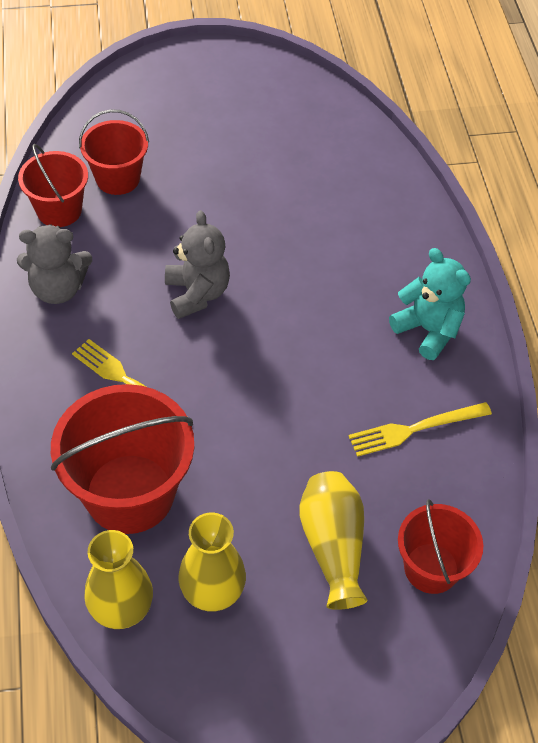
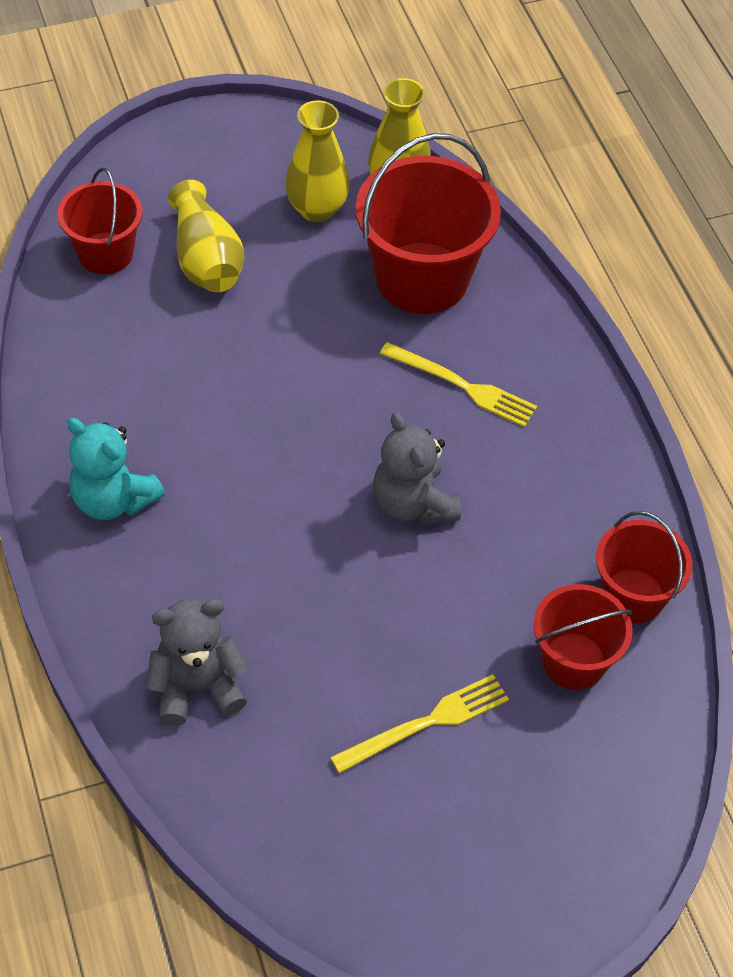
camera: 170 degrees right, 0 degrees up
(58, 289) = (586, 484): grey teddy bear -> grey teddy bear (197, 687)
(415, 429) = (126, 380): yellow fork -> yellow fork (426, 723)

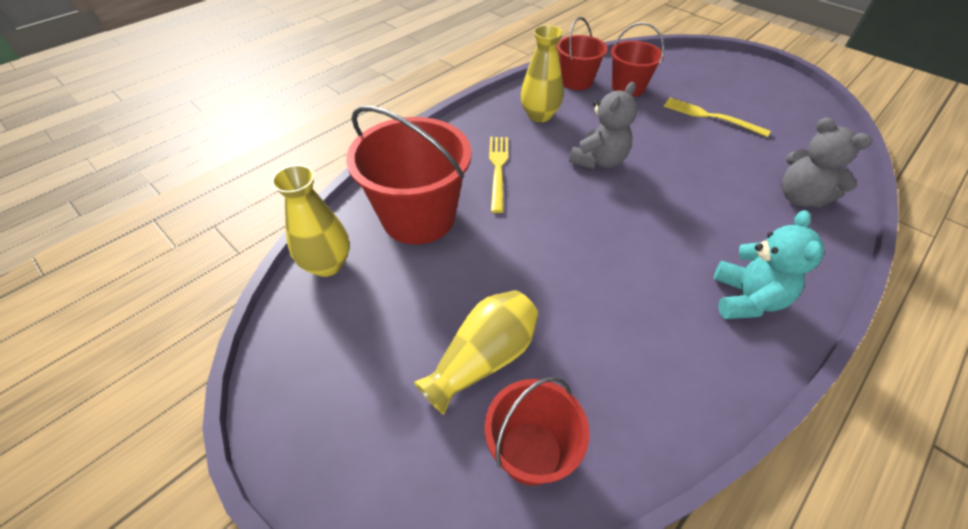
camera: 115 degrees left, 5 degrees down
(317, 209) = (379, 306): yellow vase -> yellow vase (539, 115)

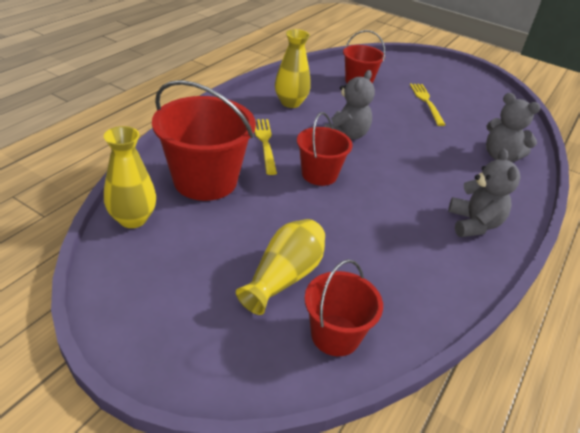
camera: 15 degrees left, 10 degrees down
(576, 81) = (315, 77): red bucket -> red bucket (319, 174)
(710, 117) = (426, 102): yellow fork -> yellow fork turned 60 degrees clockwise
(746, 299) = (474, 224): turquoise teddy bear -> grey teddy bear

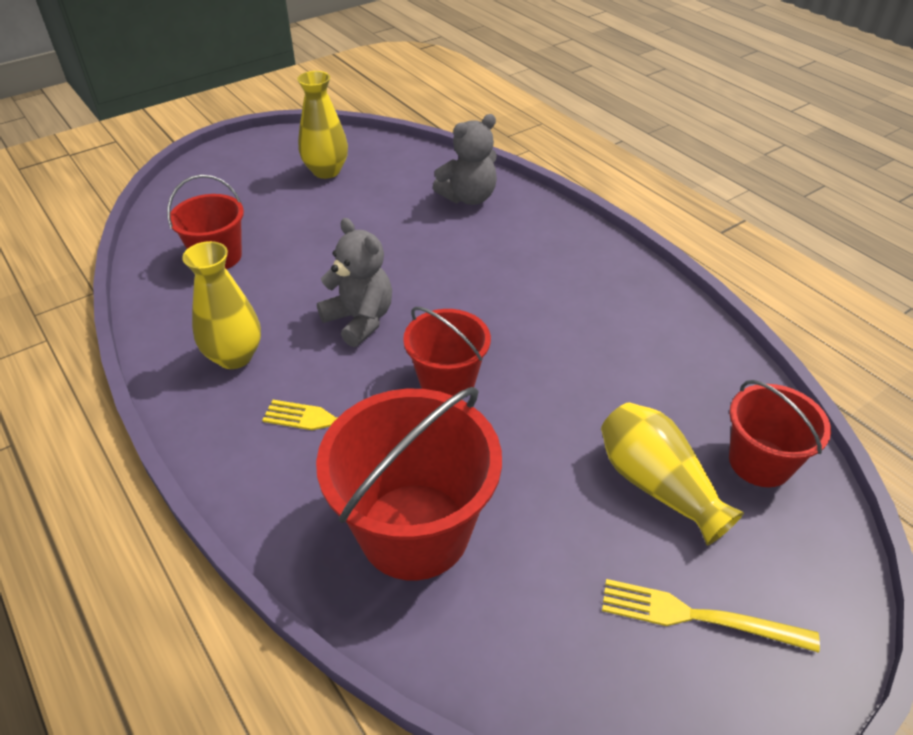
camera: 65 degrees left, 5 degrees up
(133, 219) = (489, 662): yellow vase -> yellow vase (326, 171)
(426, 102) = (316, 210): yellow fork -> yellow fork (698, 616)
(474, 224) = (590, 272): grey teddy bear -> none

